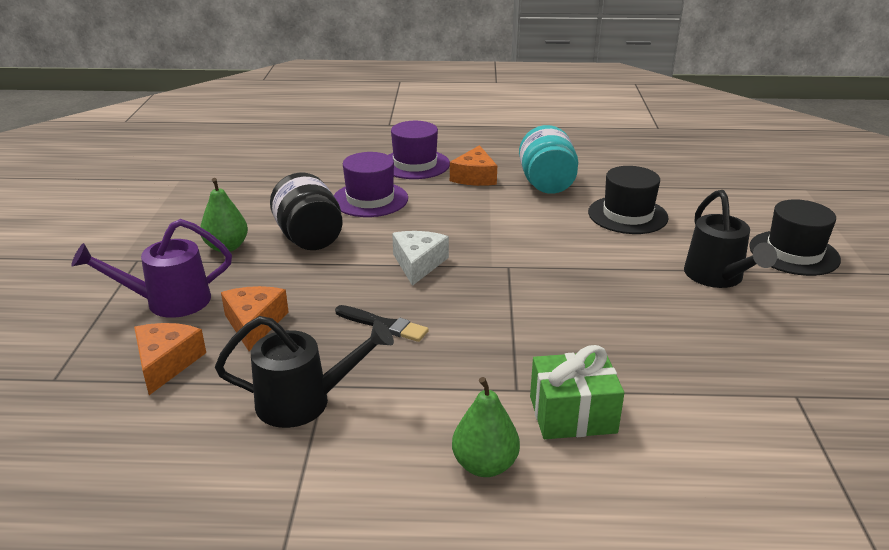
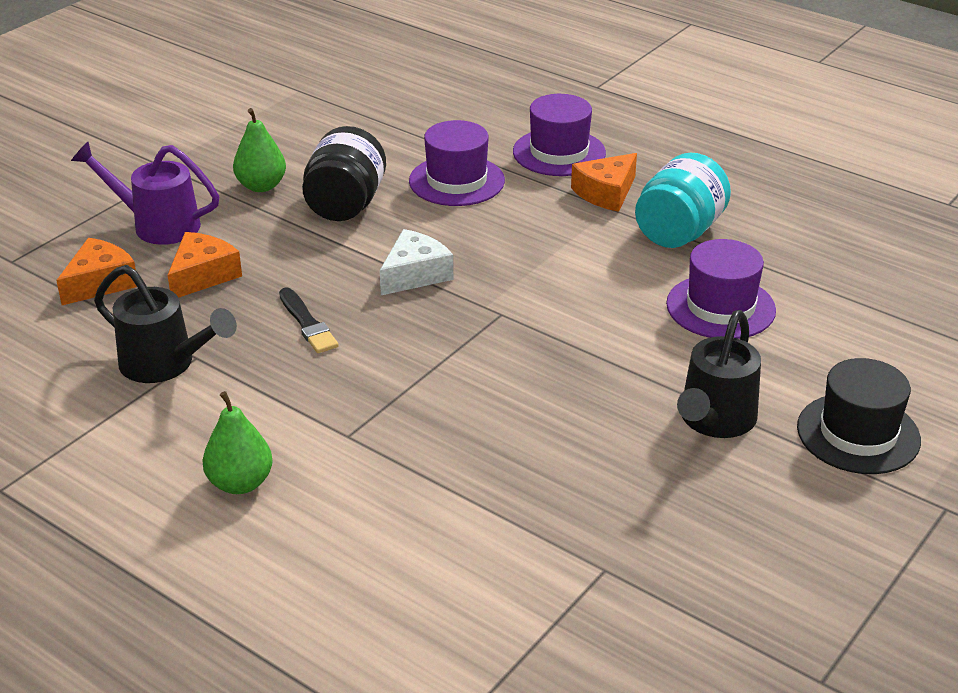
camera: 35 degrees right, 5 degrees up
(572, 414) = (366, 480): green gift -> none
(627, 215) = (720, 307): black hat -> purple hat

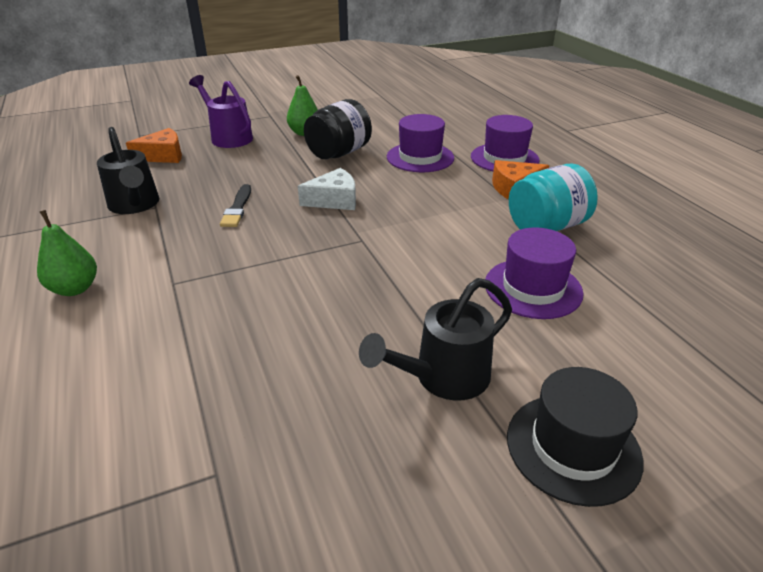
camera: 30 degrees right, 0 degrees up
(203, 275) = (217, 167): orange cheese -> none

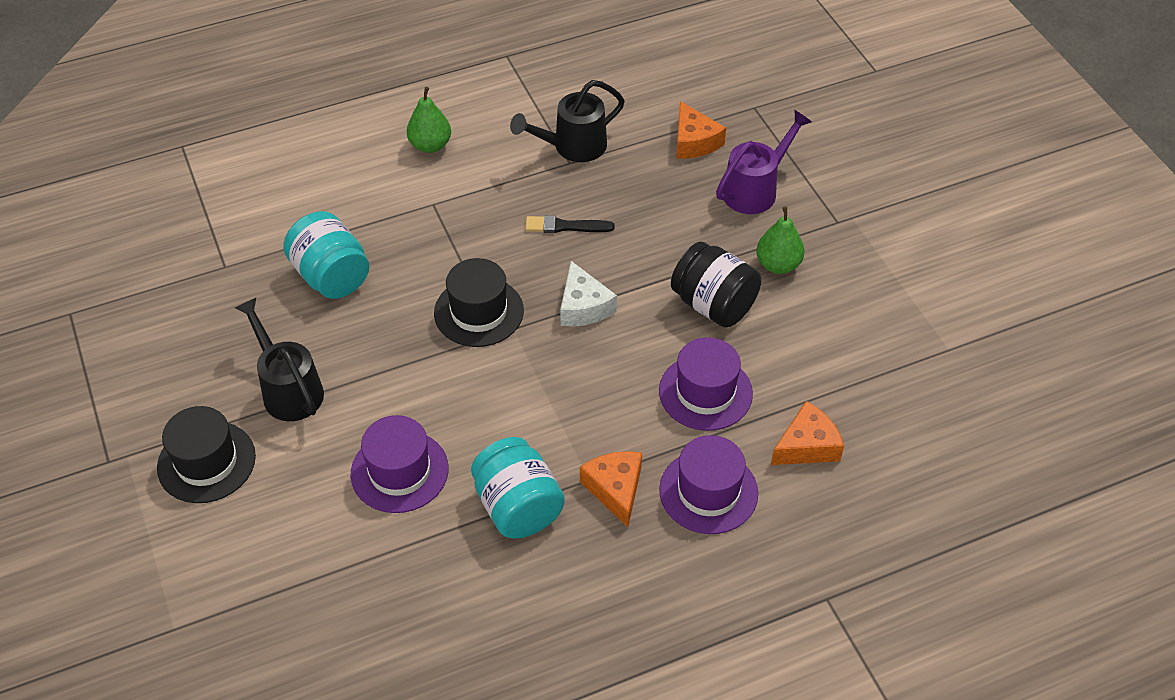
camera: 90 degrees right, 15 degrees up
(264, 355) = (331, 276): none -> turquoise jar
(334, 250) = (479, 312): none -> black hat
(459, 130) = (807, 446): none -> orange cheese

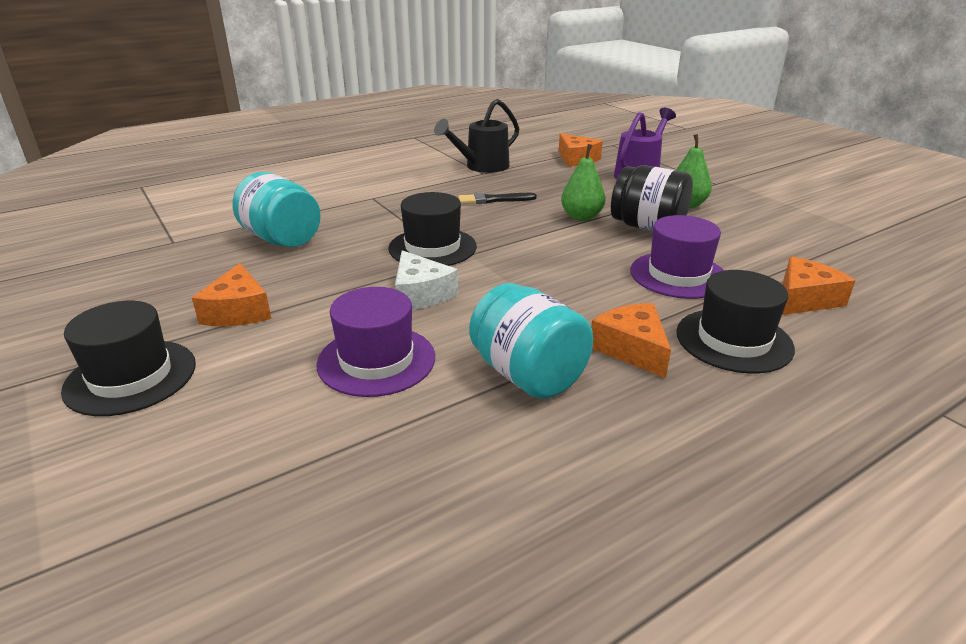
camera: 10 degrees left, 20 degrees down
(288, 389) = (238, 311): black watering can -> orange cheese
(430, 145) = (363, 173): green pear -> green pear (581, 217)
(583, 306) = (531, 237): white cheese -> white cheese (420, 294)
(708, 491) = (733, 340): purple hat -> black hat

